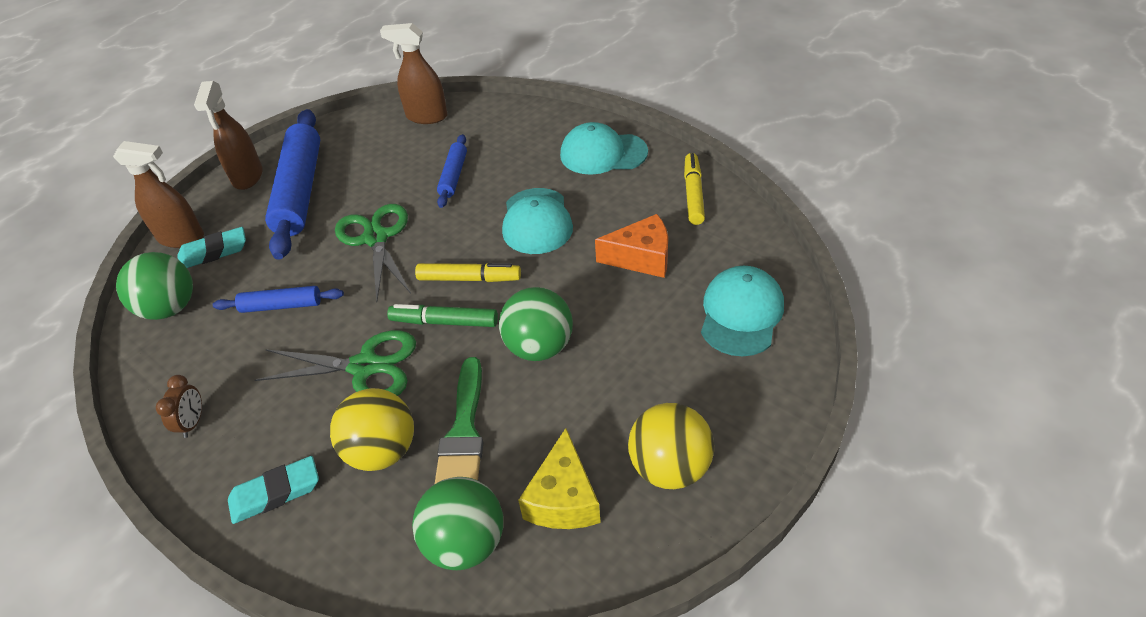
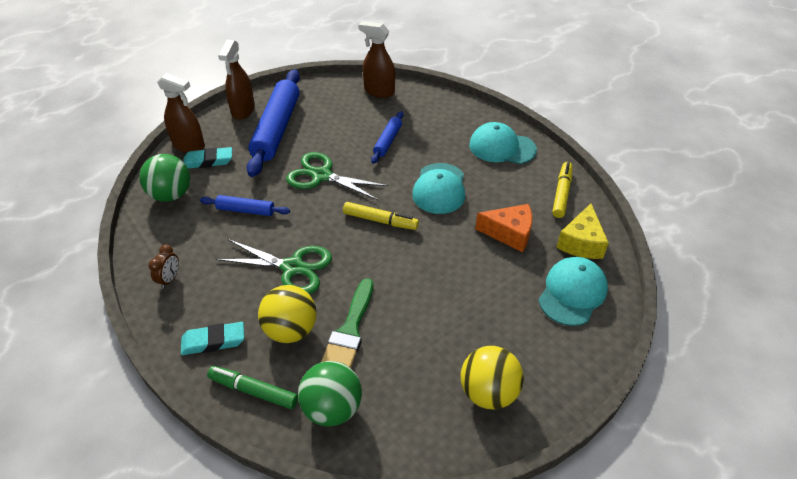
camera: 10 degrees right, 0 degrees up
(376, 238) = (322, 176): green scissors -> green scissors turned 60 degrees counterclockwise
(444, 322) = (355, 248): green marker -> green marker (253, 390)
(539, 347) = (417, 282): green ball -> none
(563, 498) = (407, 395): yellow cheese -> yellow cheese (581, 242)

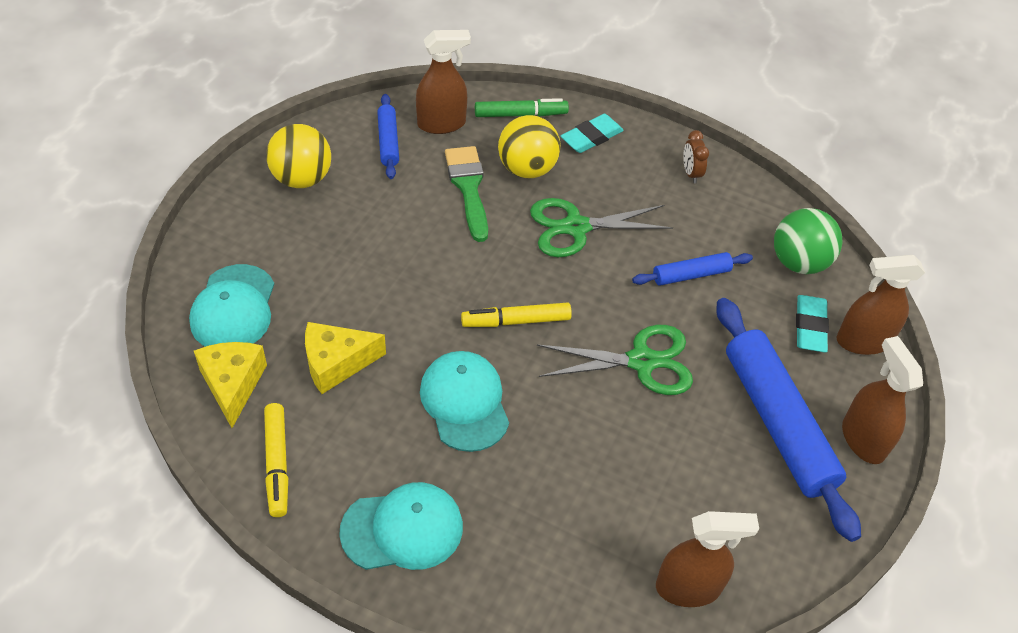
camera: 150 degrees right, 5 degrees up
(208, 161) = (810, 327): turquoise eraser -> turquoise eraser turned 45 degrees counterclockwise
(332, 408) = (442, 124): green ball -> brown spray bottle
(387, 141) = (594, 466): blue rolling pin -> blue rolling pin (388, 141)
(509, 233) = (336, 363): orange cheese -> yellow cheese

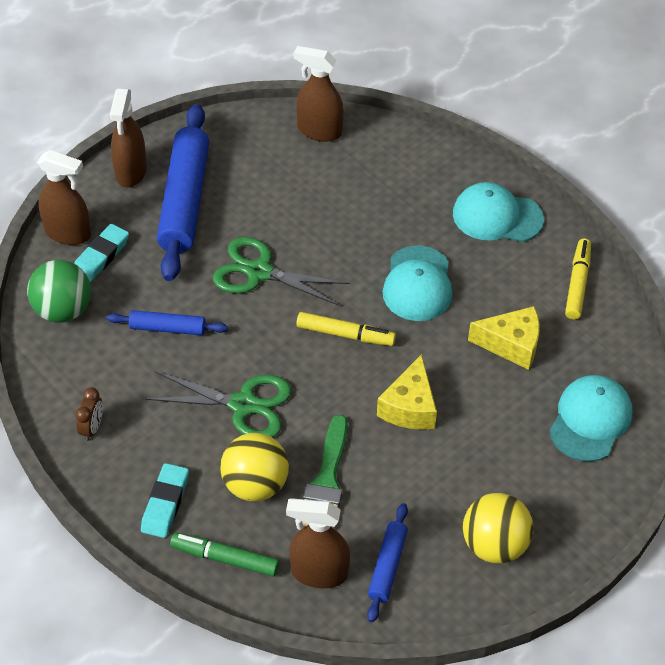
camera: 155 degrees left, 0 degrees up
(233, 384) = (602, 352): yellow cheese -> yellow cheese (409, 407)
(591, 137) = (165, 503): turquoise eraser -> turquoise eraser turned 60 degrees counterclockwise

